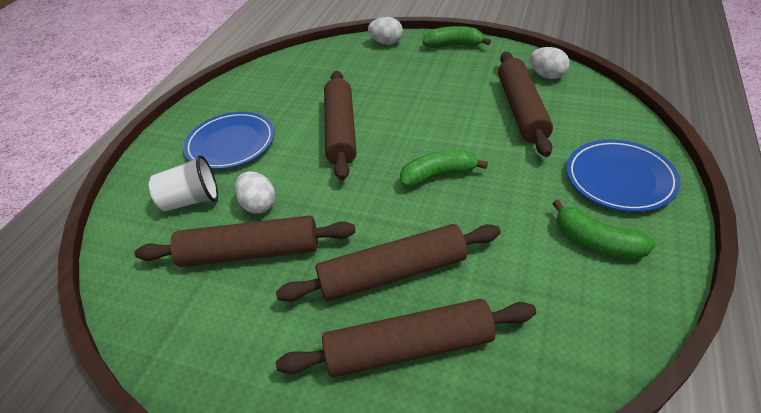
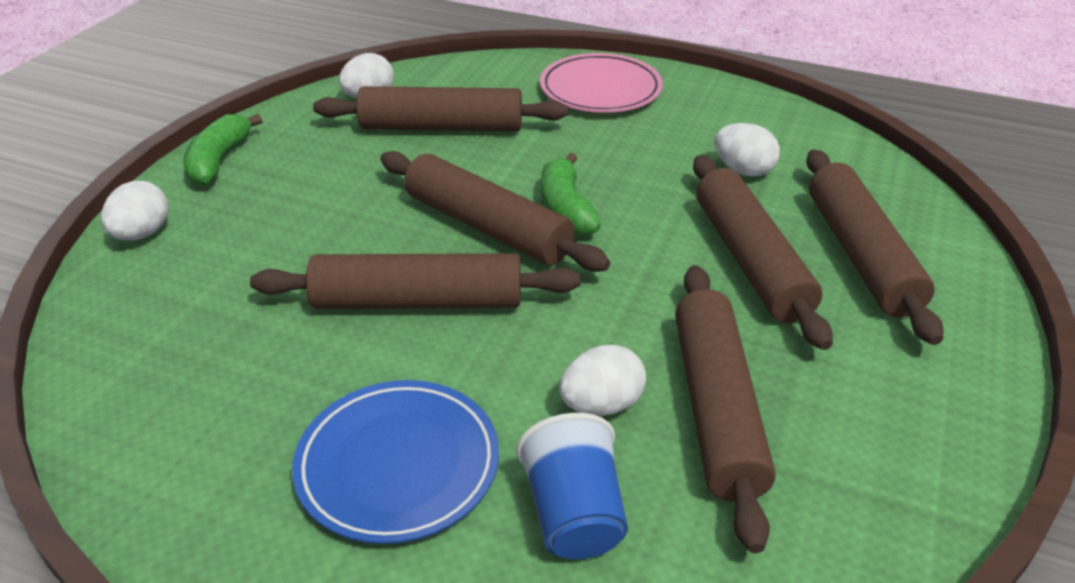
camera: 90 degrees left, 5 degrees down
(191, 200) = (574, 514): white cup -> blue cup
(411, 145) = (487, 227): none -> brown rolling pin
(519, 272) = (743, 170): none -> white egg
(596, 242) = (697, 119): green banana -> none
(619, 179) = (600, 89): blue plate -> pink plate

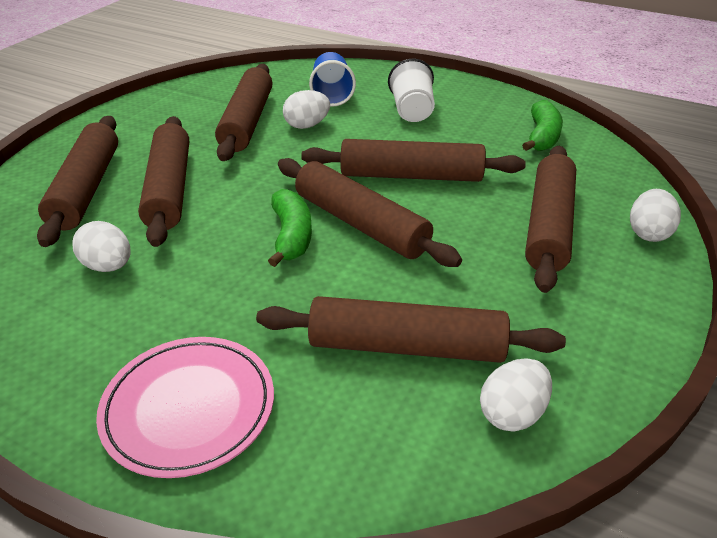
camera: 175 degrees left, 0 degrees up
(219, 161) = (640, 309): green banana -> green banana (542, 136)
(258, 236) = (548, 225): none -> brown rolling pin
(398, 465) = (412, 111): blue plate -> white cup

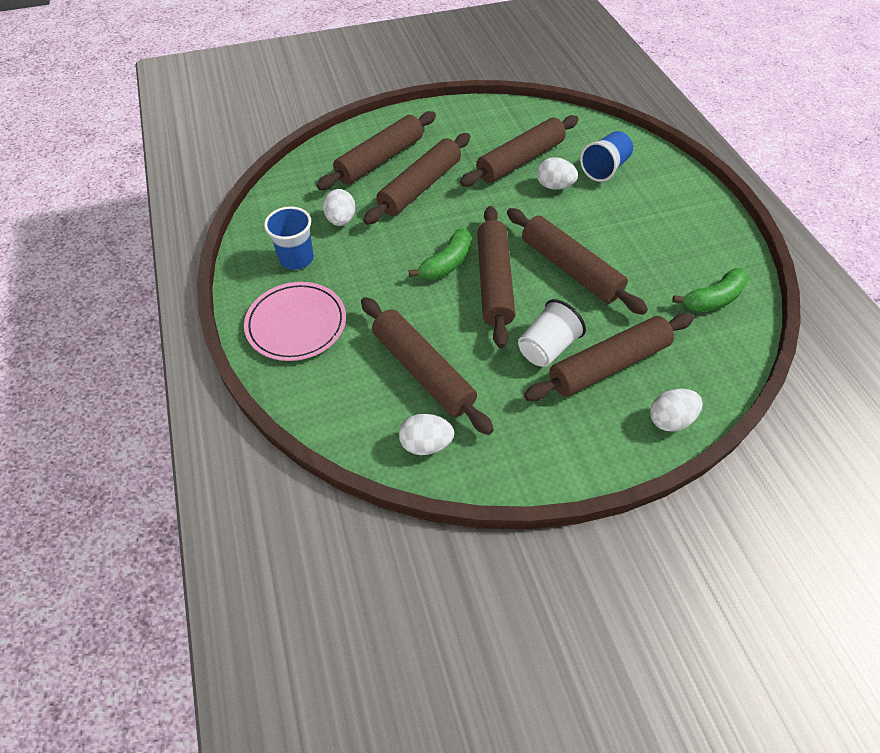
camera: 45 degrees right, 15 degrees up
(95, 338) = (296, 258): none -> blue cup
(412, 111) = (644, 217): white cup -> white cup (547, 348)

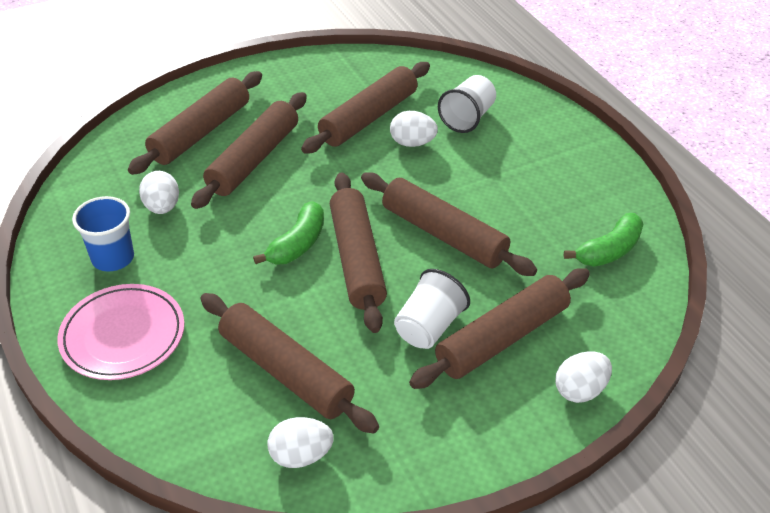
camera: 10 degrees left, 10 degrees down
(604, 169) = (467, 118): blue cup -> white cup

